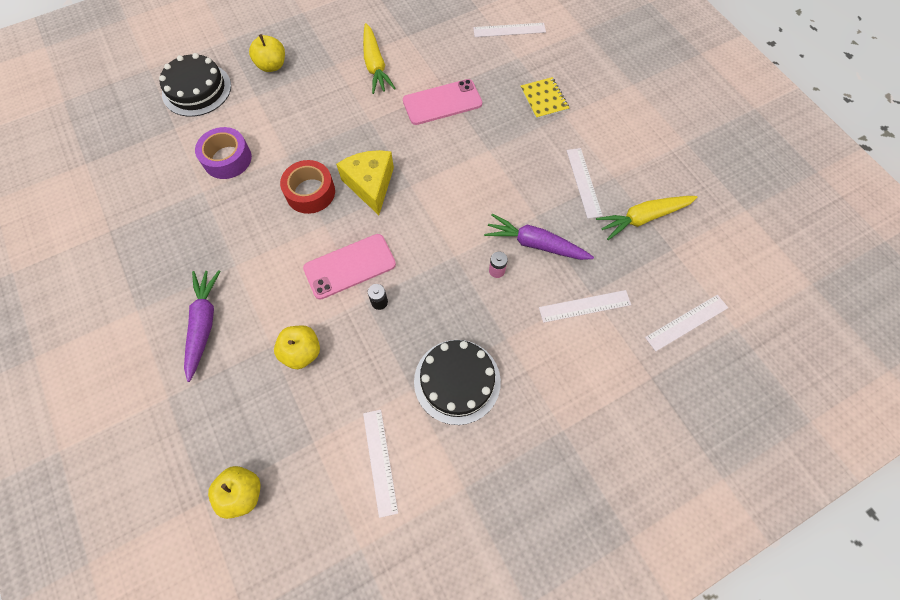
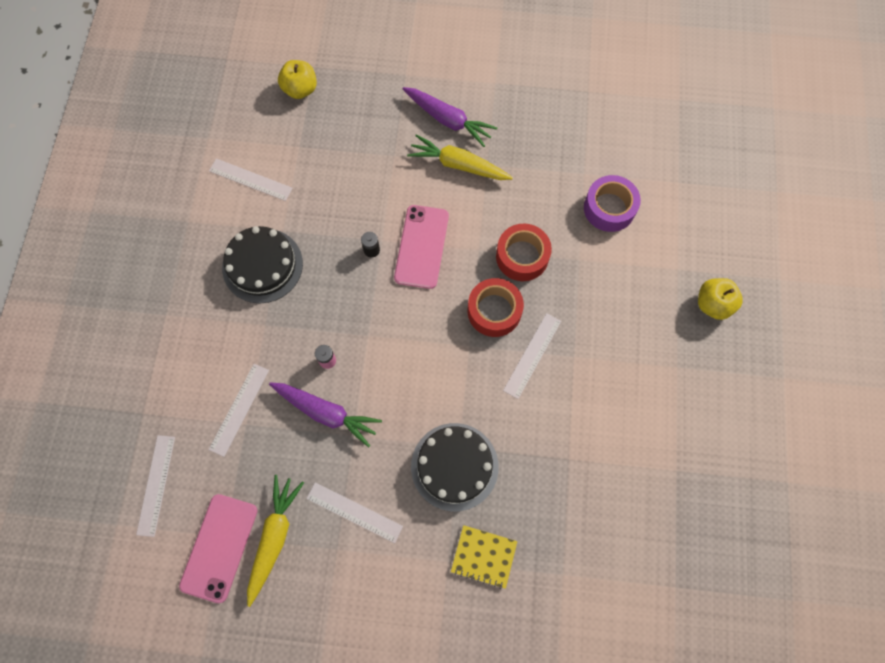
camera: 125 degrees right, 5 degrees up
(197, 89) = (720, 221): black cake -> black cake (454, 466)
(302, 352) = (372, 173): yellow apple -> none
(370, 185) = (494, 311): yellow cheese -> red tape
(375, 65) = (649, 407): yellow carrot -> yellow carrot (458, 165)
(442, 102) = (551, 443): pink phone -> pink phone (219, 547)
(509, 30) = (613, 598): white ruler -> white ruler (532, 355)
(535, 244) = (326, 413): purple carrot -> purple carrot turned 60 degrees clockwise

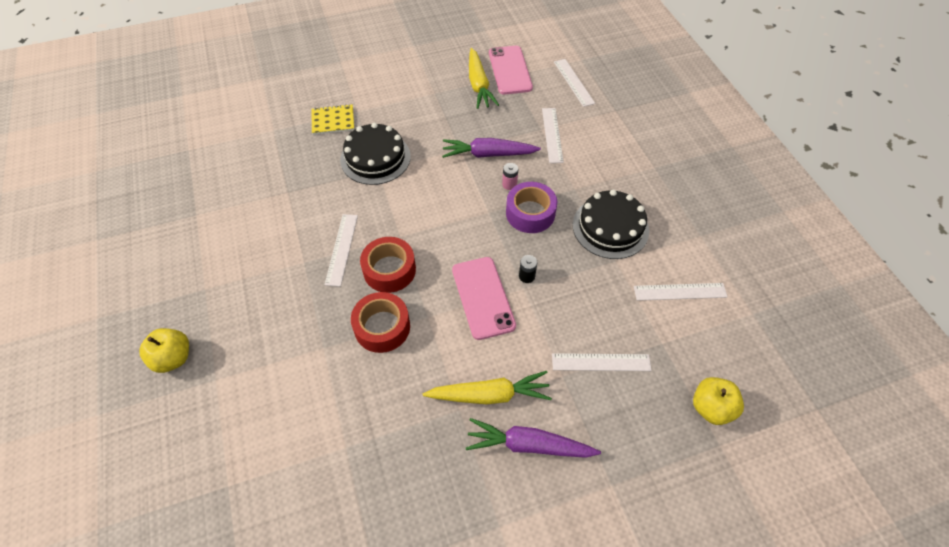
camera: 155 degrees right, 15 degrees down
(354, 512) = (434, 112): white ruler -> white ruler (601, 362)
(609, 208) = (305, 416): purple tape -> purple tape (530, 213)

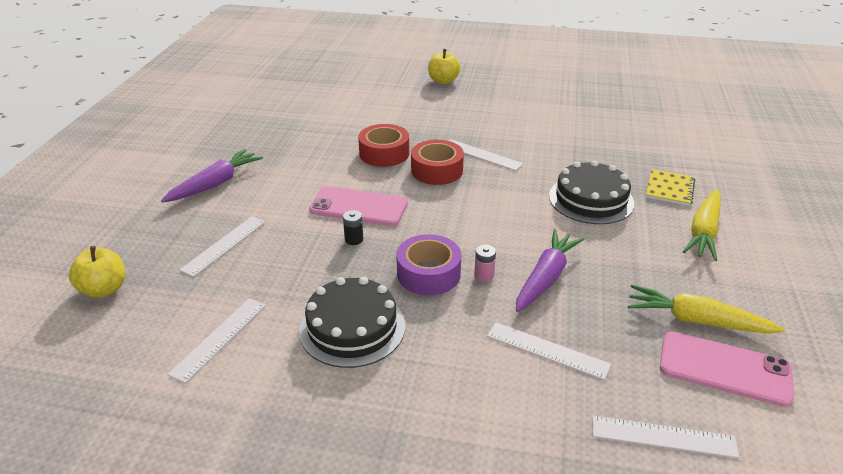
camera: 120 degrees right, 20 degrees down
(489, 395) = (272, 181): yellow carrot -> yellow carrot (703, 232)

